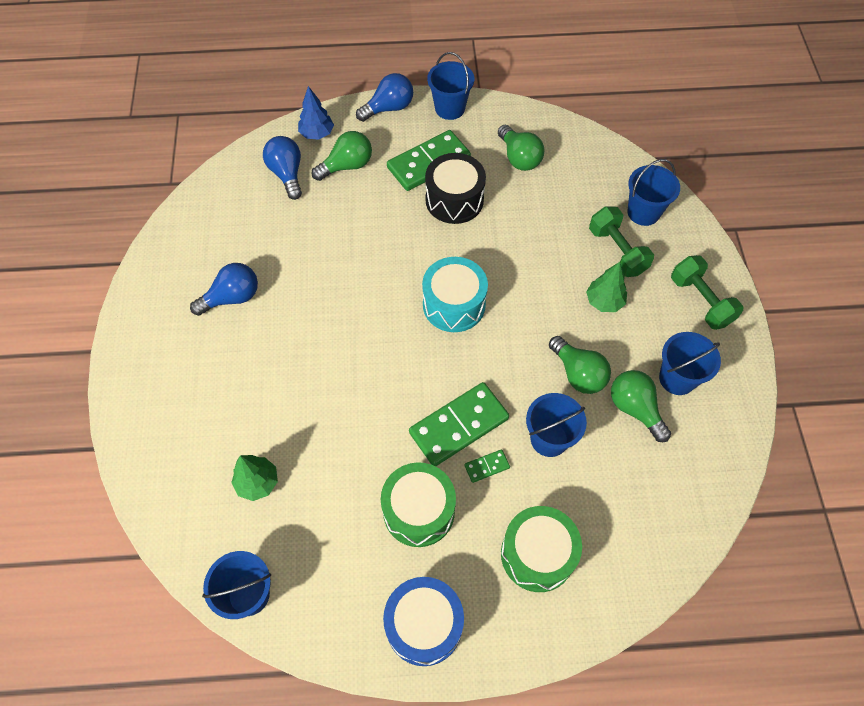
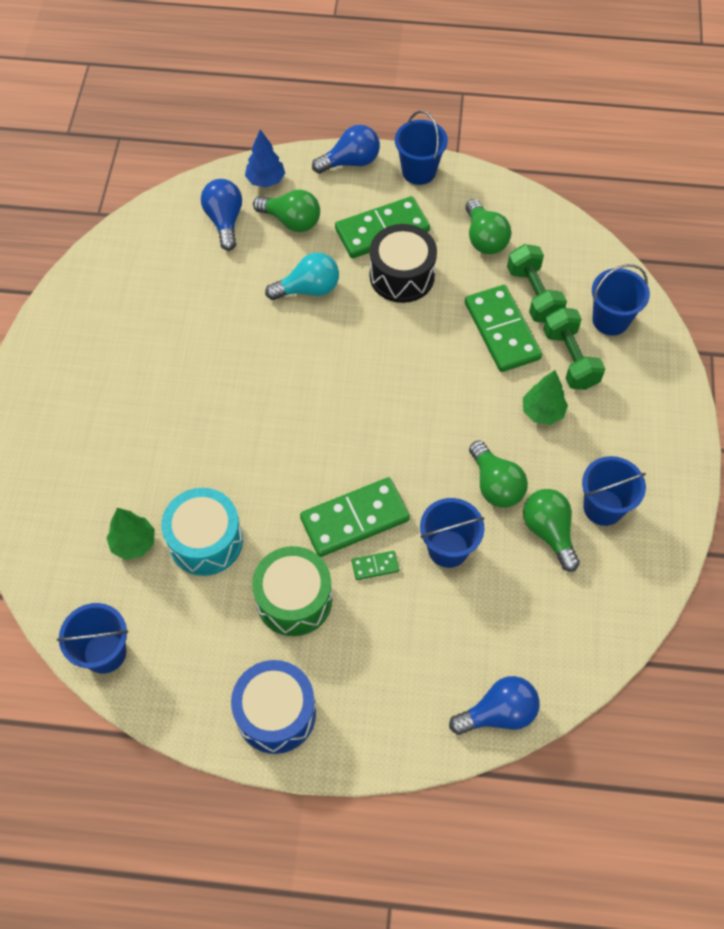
camera: 10 degrees right, 0 degrees up
(232, 298) = (142, 347): blue light bulb -> blue light bulb (498, 713)
(347, 166) = (291, 221): green light bulb -> green light bulb turned 45 degrees clockwise
(374, 223) = (308, 289): none -> turquoise light bulb
(454, 304) = (377, 390): turquoise drum -> turquoise drum (205, 541)
(537, 554) = (408, 664): green drum -> none
(552, 235) = (502, 331): none -> green domino
(700, 301) = (650, 428): green dumbbell -> green dumbbell (533, 294)

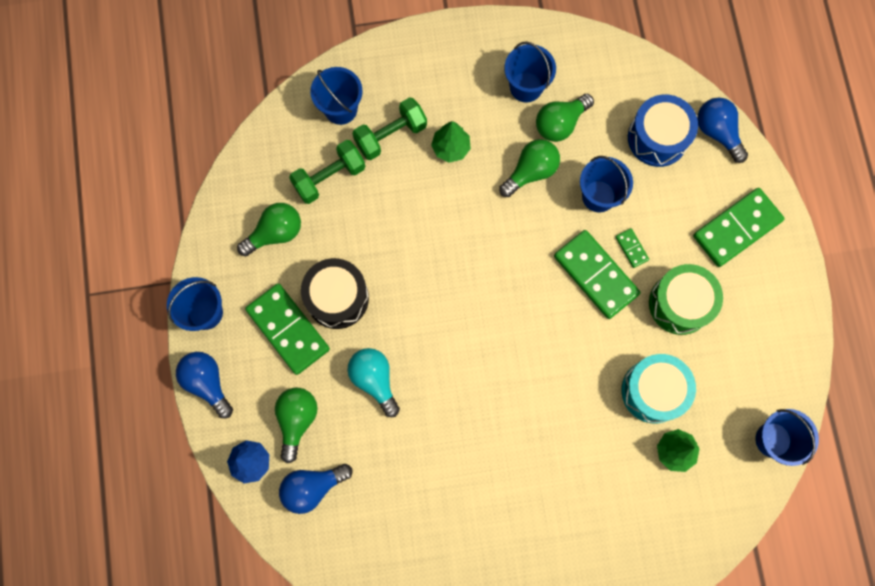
camera: 105 degrees left, 15 degrees up
(276, 713) = (773, 291): blue drum -> blue drum (657, 138)
(502, 331) = (376, 196): green domino -> green domino (736, 228)

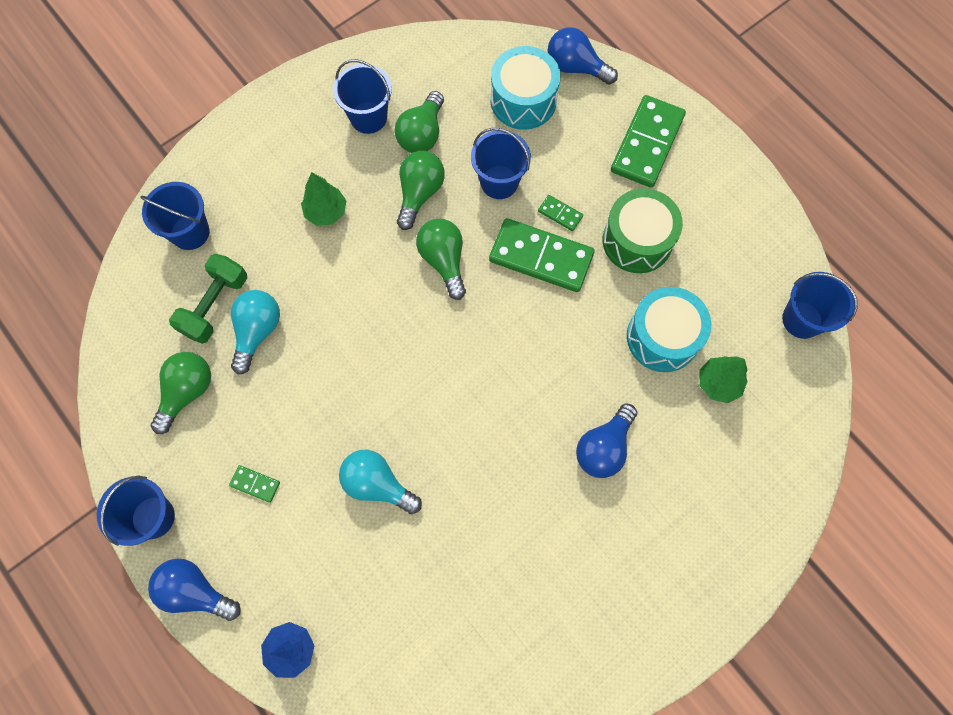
camera: 30 degrees left, 5 degrees down
(288, 329) = (255, 484): green domino -> green domino, size x0.44
(297, 420) = (317, 574): green light bulb -> green light bulb (444, 260)
(312, 487) = (374, 637): blue light bulb -> blue light bulb (604, 447)
(337, 298) = (290, 422): black drum -> none
(349, 215) = (257, 331): none -> turquoise light bulb
(391, 135) = (257, 231): green dumbbell -> none
(657, 138) = (523, 100): blue drum -> turquoise drum

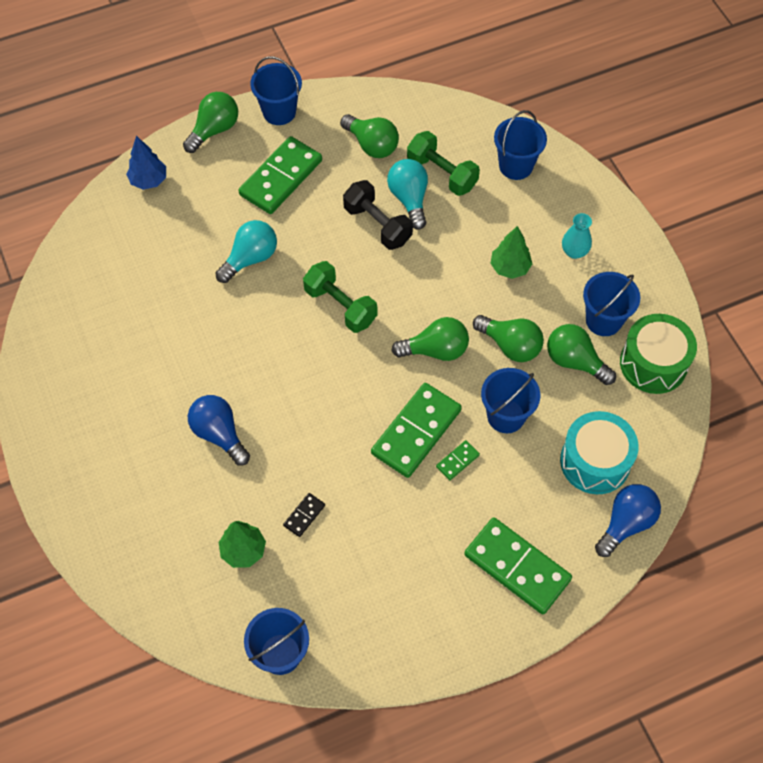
camera: 105 degrees right, 10 degrees down
(195, 591) = (214, 130): blue light bulb -> green light bulb
(255, 484) = (281, 178): green domino -> green domino, size x2.28
(257, 331) = (409, 199): turquoise light bulb -> turquoise light bulb turned 135 degrees counterclockwise
(292, 156) = (574, 251): none -> turquoise vase
(300, 356) = (377, 225): none -> black dumbbell
(415, 367) = (340, 306): none -> green dumbbell
(637, 241) = (410, 523): green drum -> green drum (653, 363)
(662, 337) = (304, 515): turquoise drum -> black domino

